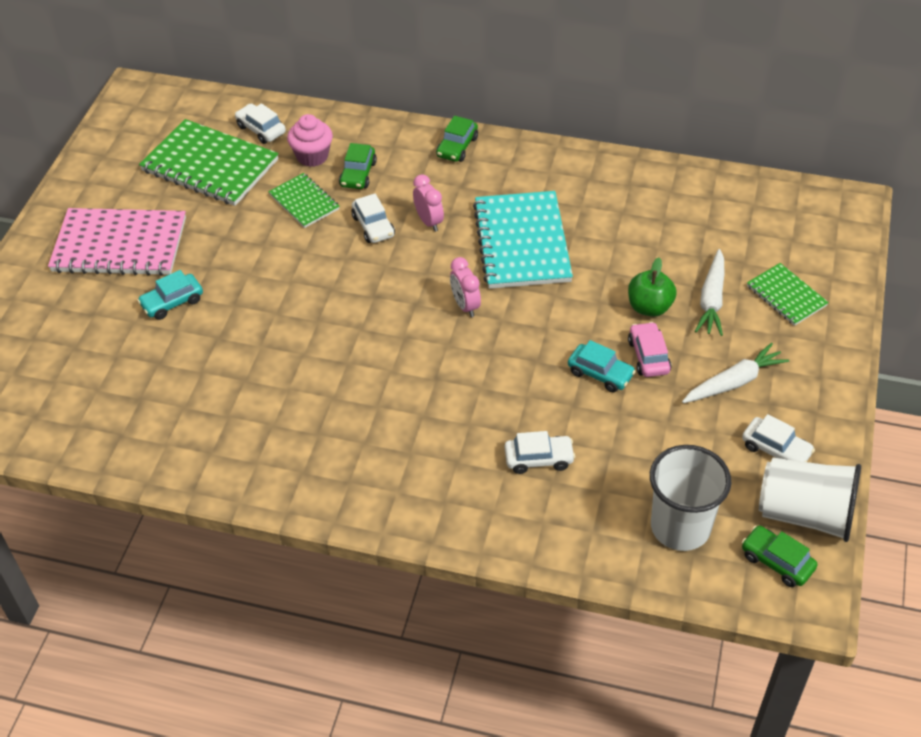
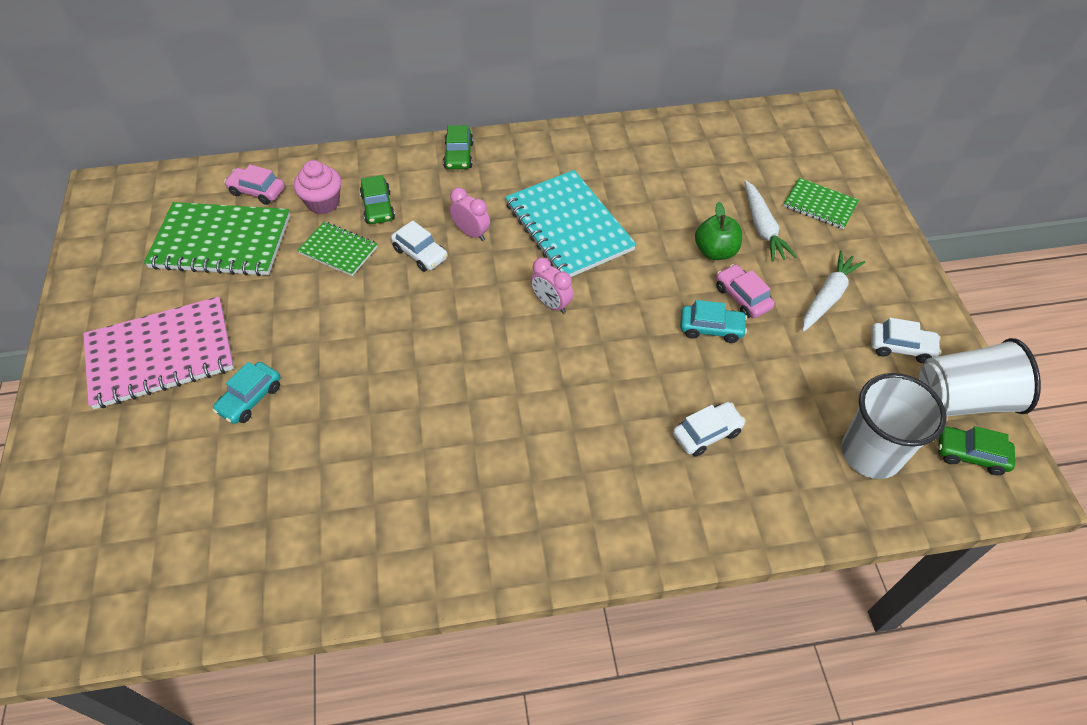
camera: 25 degrees left, 5 degrees up
(261, 129) = (257, 191): white car -> pink car

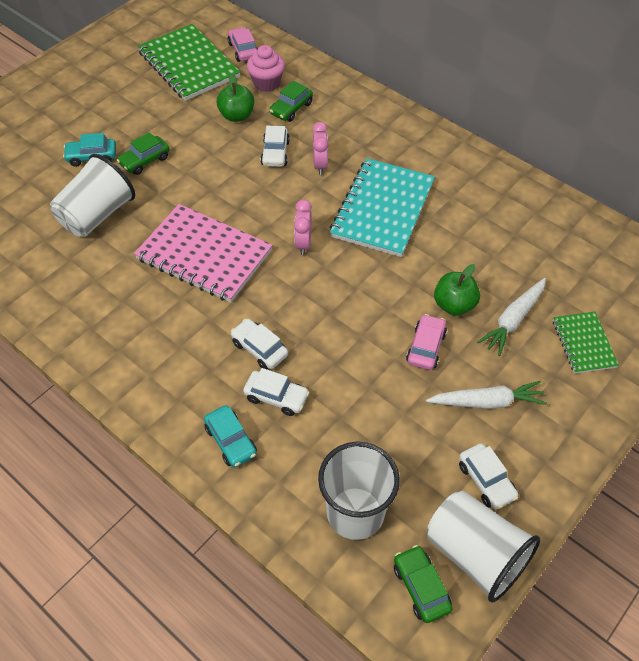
camera: 50 degrees right, 0 degrees up
(161, 355) = (86, 101): pink notebook -> pink notebook (204, 255)
(338, 250) = (237, 116): green notebook -> green apple
(339, 442) = (97, 215): none -> white cup
(458, 155) = (381, 114): green car -> green car (145, 160)
(642, 412) = (259, 349): none -> white car
(711, 328) = (375, 345): turquoise car -> turquoise car (231, 441)

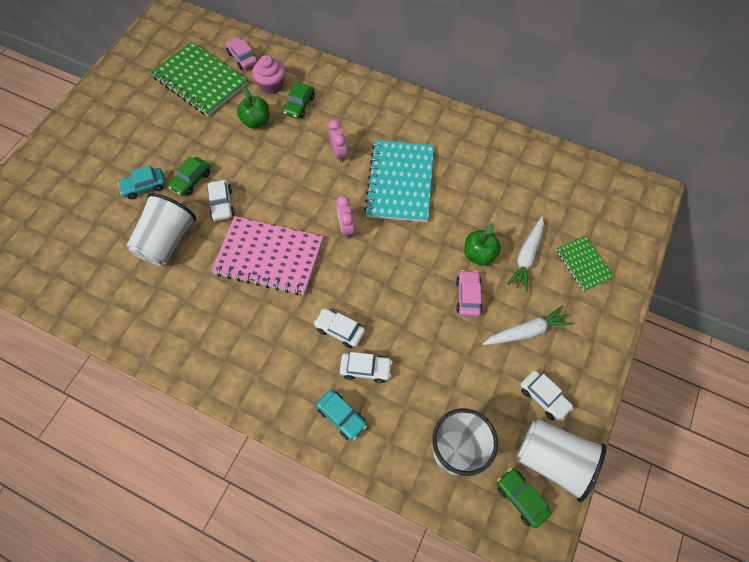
camera: 15 degrees left, 10 degrees up
(275, 153) = (298, 150): white car -> white car (222, 204)

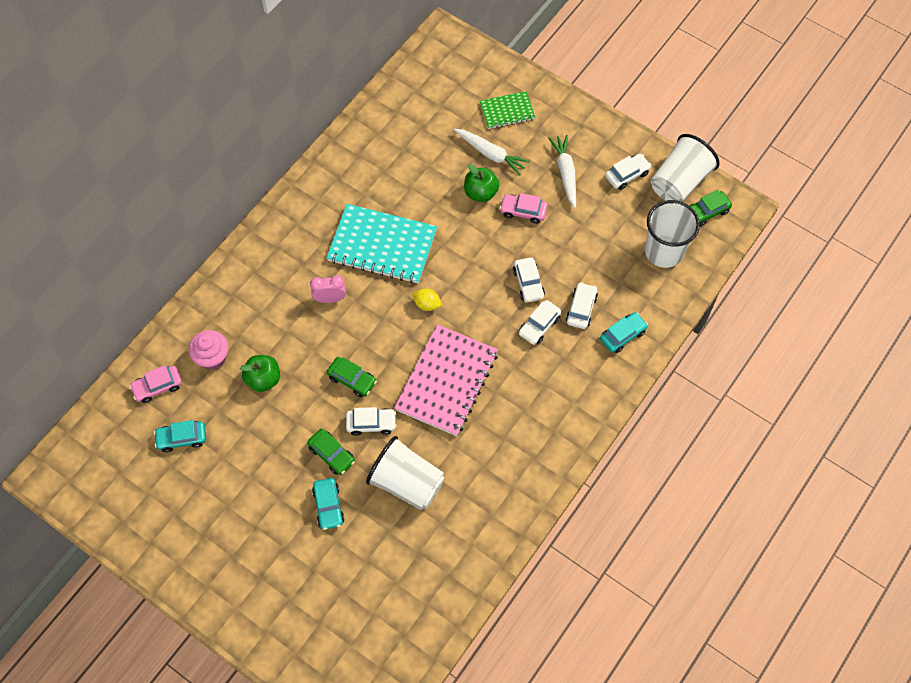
camera: 80 degrees left, 0 degrees up
(200, 81) = (182, 438): green notebook -> turquoise car
(299, 105) = (251, 330): green car -> green car (352, 379)
(346, 228) = (427, 304): pink clock -> yellow lemon
(385, 313) = (528, 283): none -> white car

